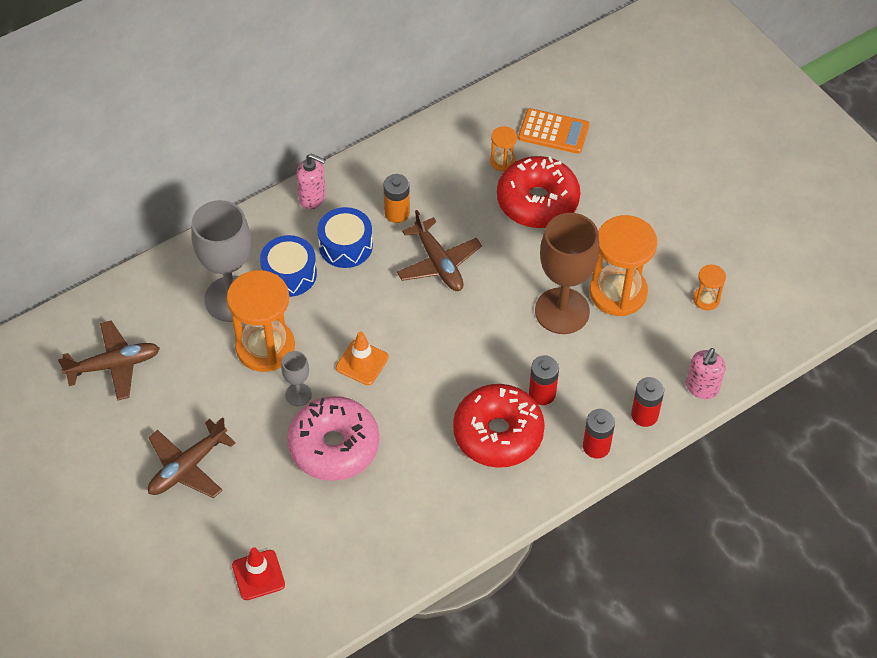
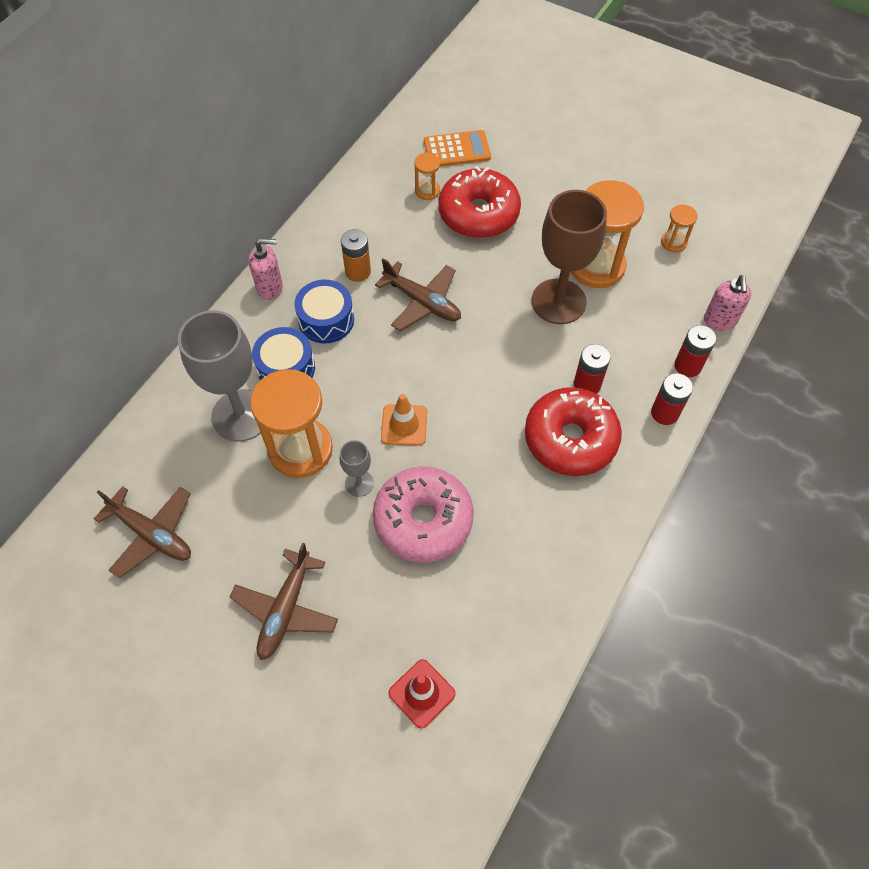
camera: 25 degrees left, 5 degrees up
(114, 365) = (152, 534): brown plane -> brown plane turned 75 degrees clockwise

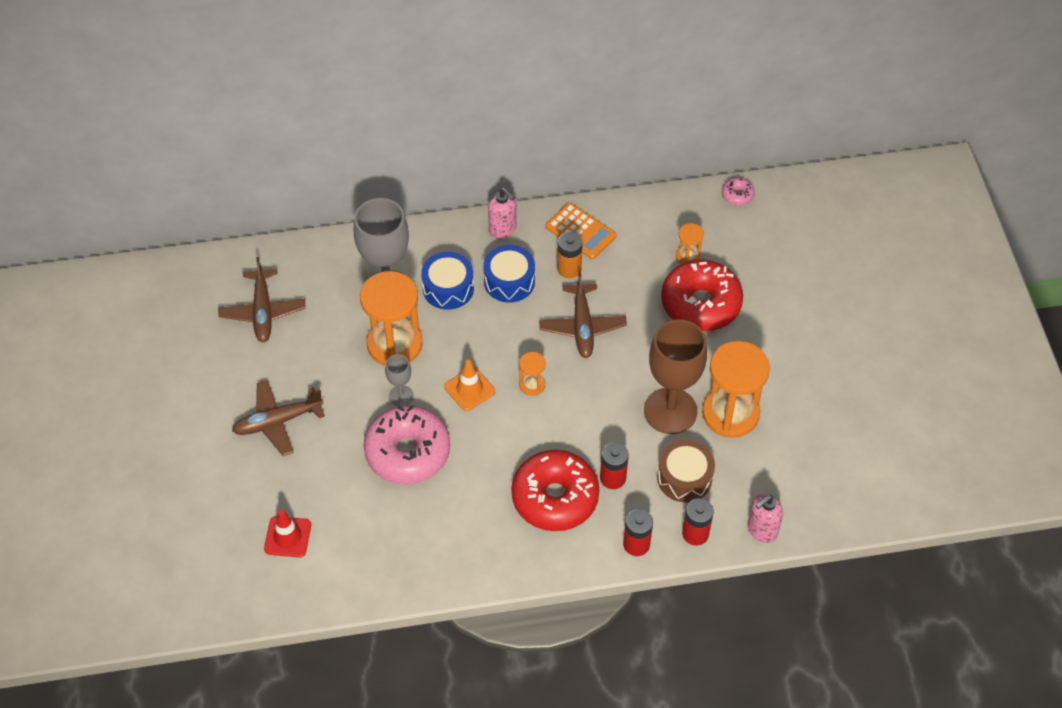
camera: 50 degrees right, 5 degrees down
(404, 125) = (737, 195): none -> pink donut
(457, 150) = (749, 246): orange calculator -> orange calculator (580, 231)
(629, 336) = (684, 478): none -> brown drum
(673, 242) = (810, 451): orange hourglass -> orange hourglass (532, 384)

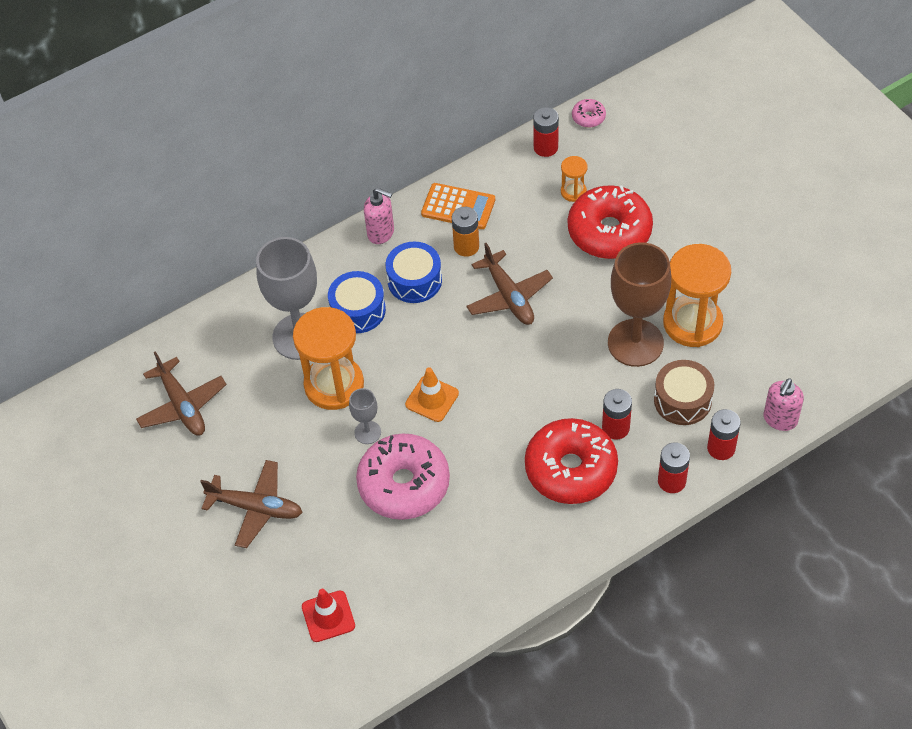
camera: 20 degrees left, 0 degrees up
(277, 422) = (256, 508): brown plane -> brown plane turned 120 degrees counterclockwise
(532, 384) = (490, 370): orange hourglass -> none
(684, 208) = (545, 147): none -> red battery

